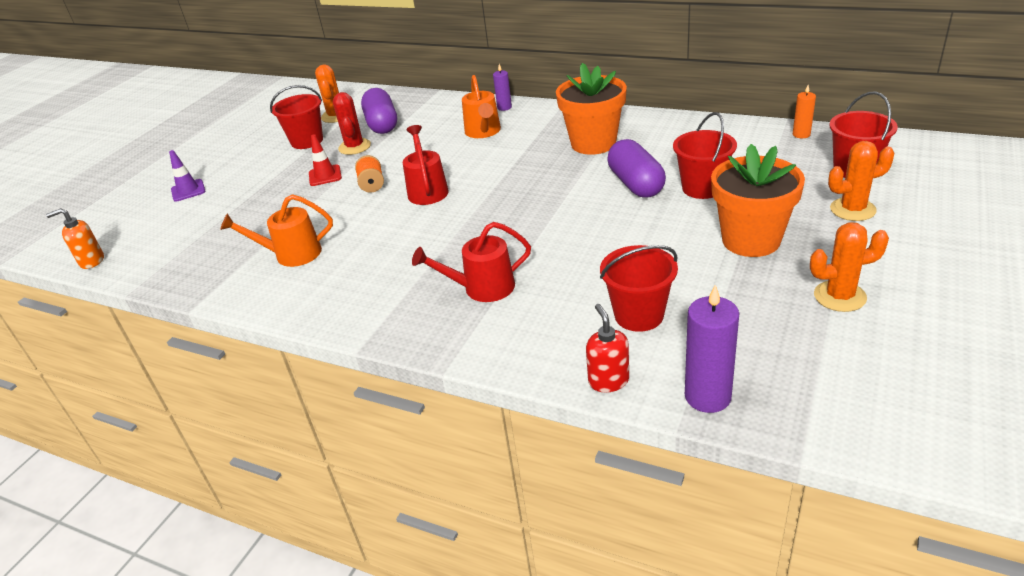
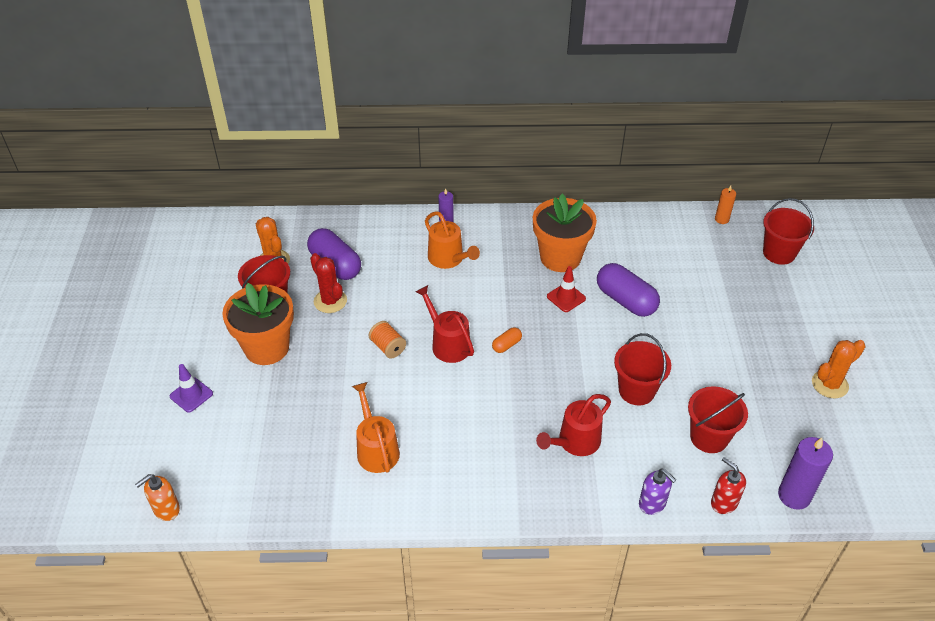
camera: 30 degrees left, 10 degrees up
(291, 254) = (376, 449): orange watering can -> orange watering can turned 105 degrees clockwise
(325, 176) = (329, 345): red traffic cone -> red traffic cone (566, 297)
(481, 200) = (506, 345): none -> orange capsule
(521, 361) = (652, 503): none -> purple soap dispenser
(702, 188) = (680, 295): red bucket -> red bucket (636, 390)
(751, 240) = (745, 344): orange flower pot -> orange flower pot (267, 348)
(852, 209) = (798, 297): orange cactus -> none

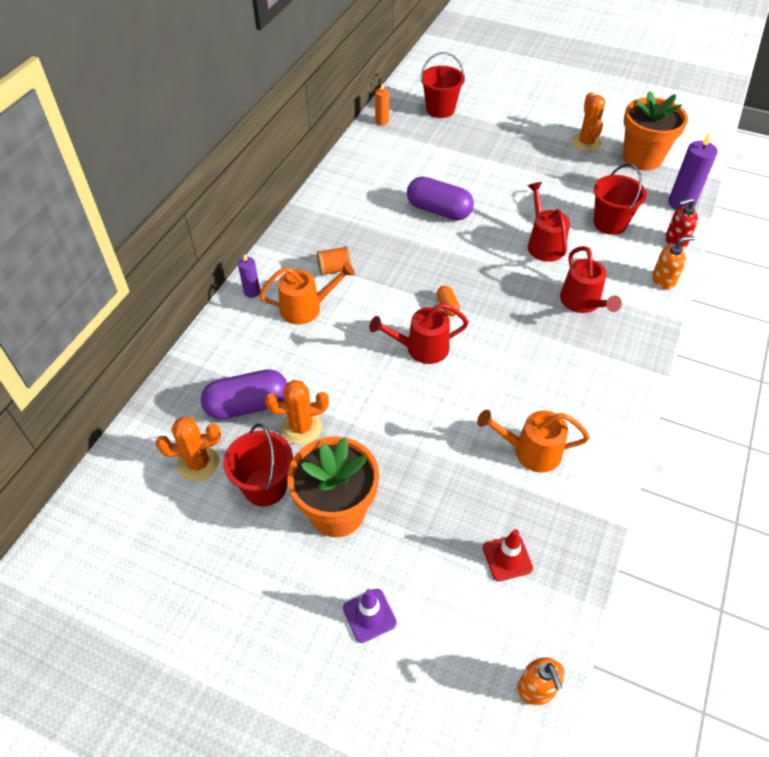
camera: 65 degrees left, 5 degrees up
(330, 301) = (301, 427): red cactus -> orange cactus
(388, 347) = (399, 398): orange spool -> orange spool (335, 269)
(560, 257) = (359, 230): orange flower pot -> orange flower pot (642, 158)
(566, 297) = (412, 245): red traffic cone -> red traffic cone (507, 558)
(625, 300) = (439, 210): purple capsule -> purple capsule turned 45 degrees clockwise
(636, 390) = (543, 244): red bucket -> red watering can
(652, 503) = (663, 280): purple soap dispenser -> orange soap dispenser

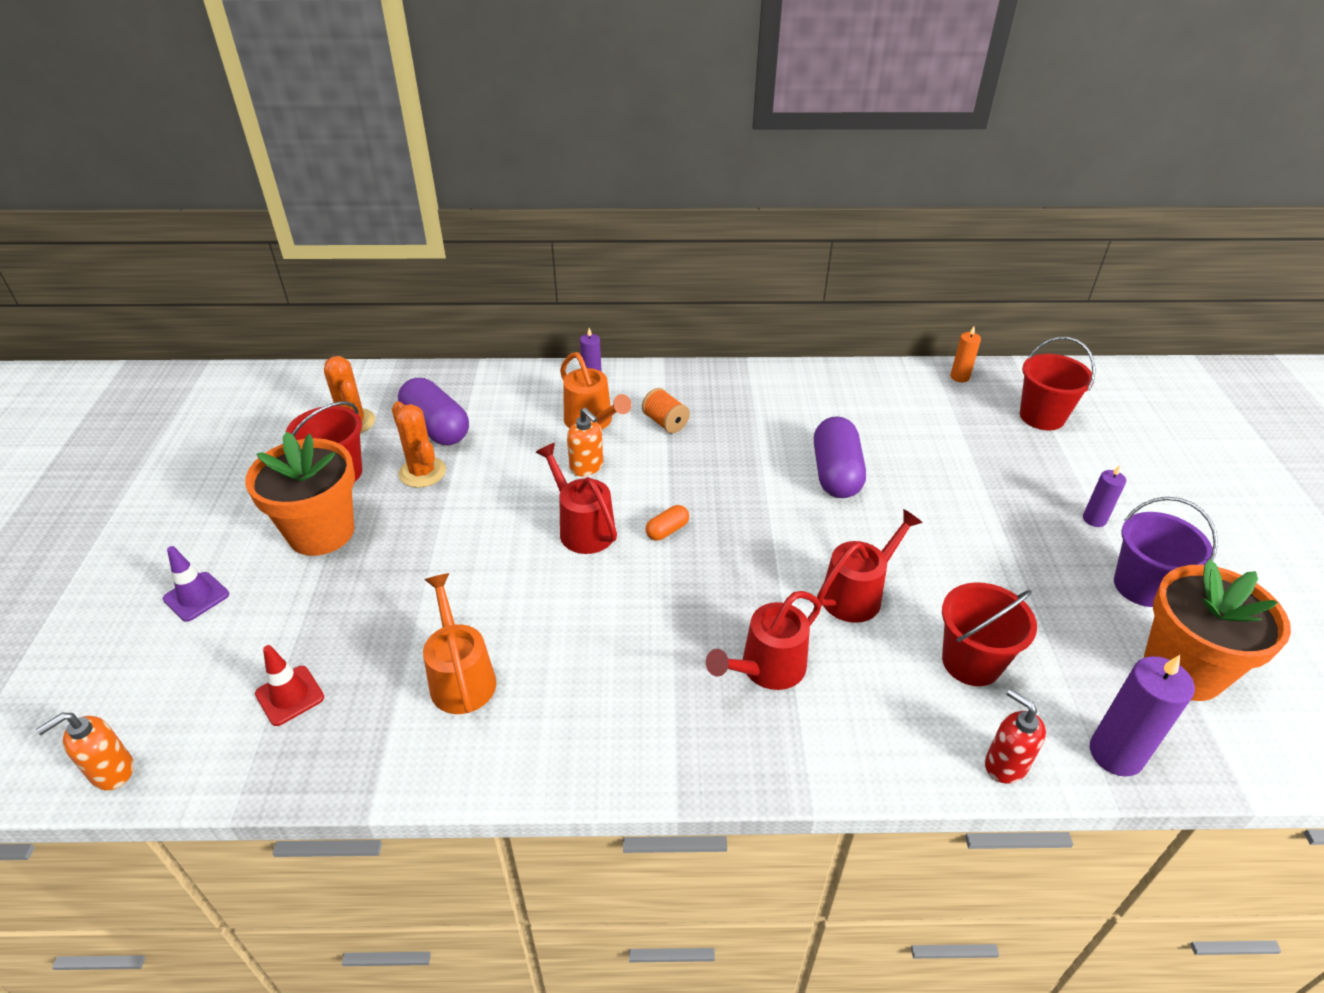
camera: 65 degrees right, 10 degrees down
(532, 133) = (1094, 519): none -> purple candle
(586, 143) = (1141, 586): orange cactus -> purple bucket
(663, 280) = (891, 766): orange soap dispenser -> orange soap dispenser (587, 467)

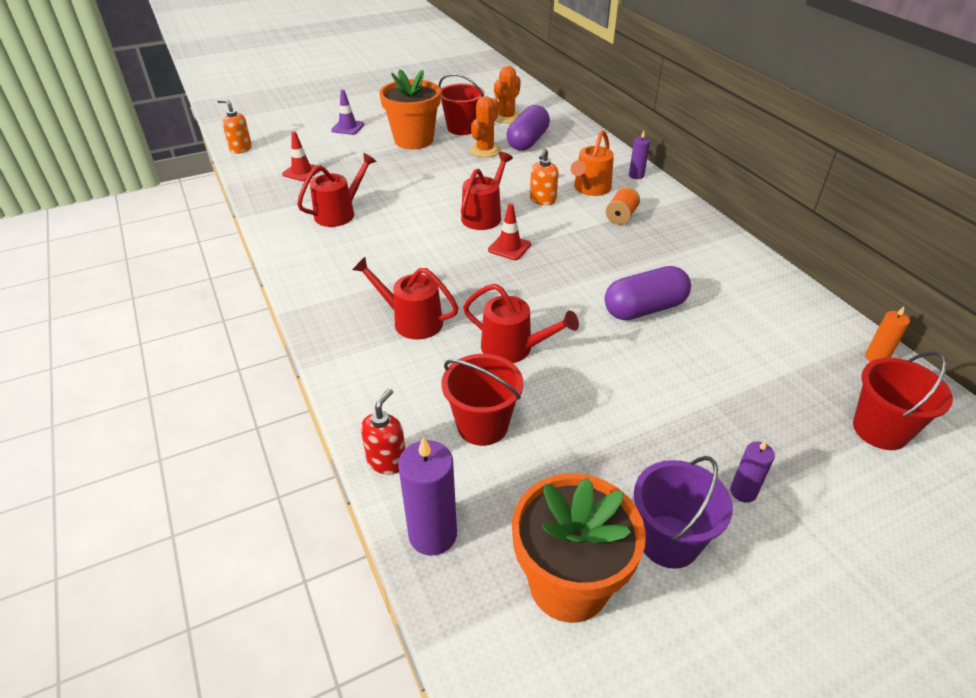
camera: 65 degrees right, 0 degrees up
(461, 677) = (339, 213): orange watering can -> red watering can
(667, 530) = (509, 247): orange capsule -> red traffic cone

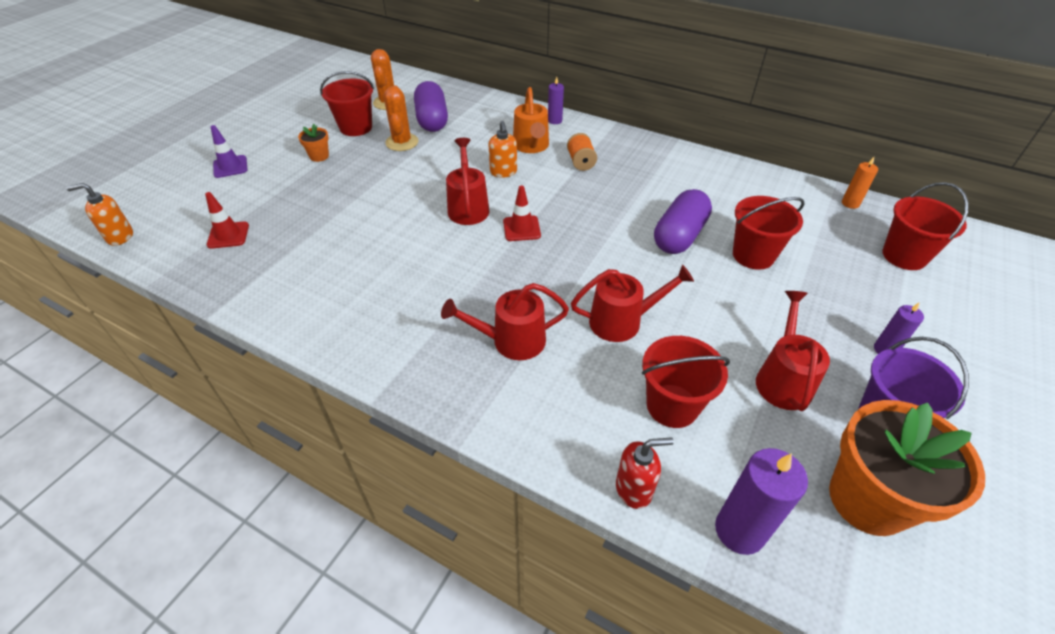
camera: 35 degrees left, 5 degrees up
(339, 213) = (321, 263): red watering can -> red watering can (783, 379)
(387, 461) = (634, 489): red soap dispenser -> red soap dispenser turned 90 degrees clockwise
(414, 140) = (319, 156): orange flower pot -> orange flower pot, size x0.43
(700, 355) = (753, 255): none -> red bucket

